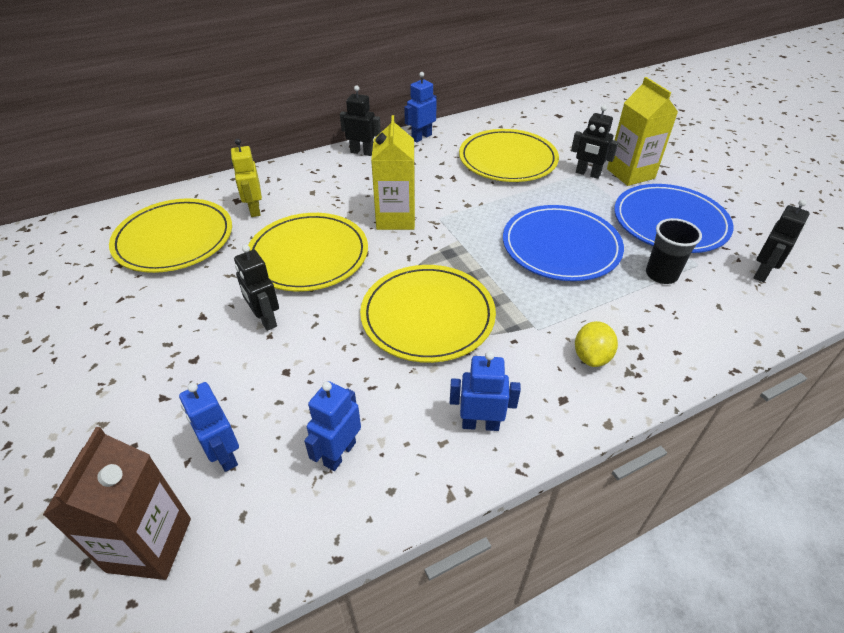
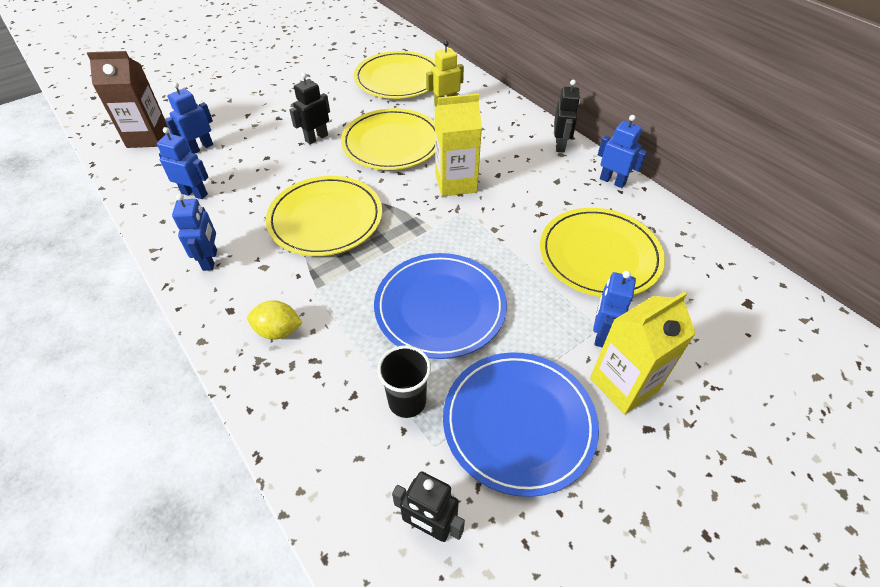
camera: 80 degrees right, 5 degrees up
(587, 174) = (601, 334): black robot -> blue robot

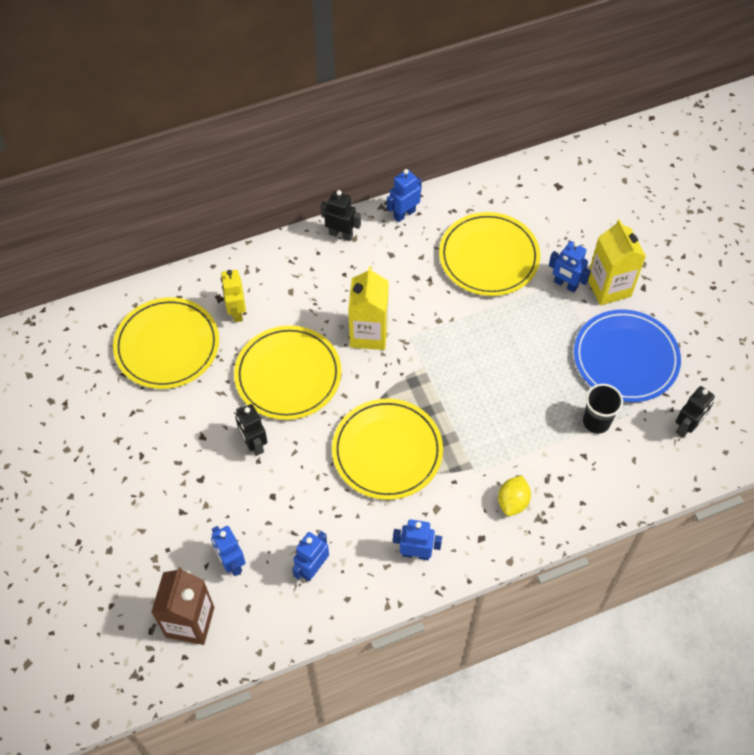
camera: 75 degrees left, 10 degrees up
(440, 307) = (515, 381): blue plate -> none

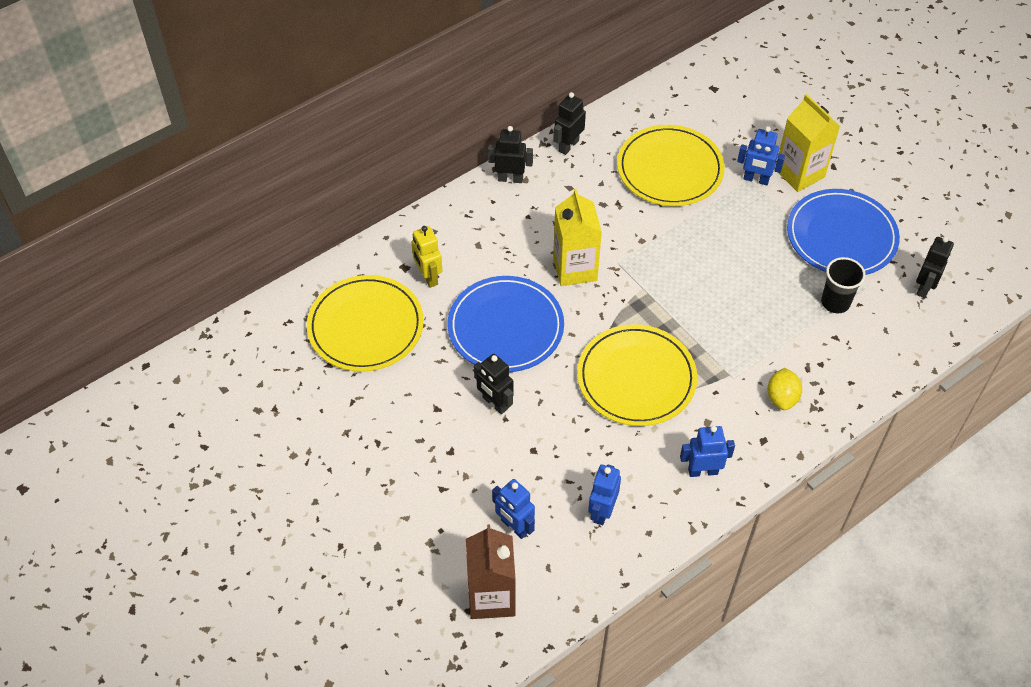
camera: 15 degrees left, 5 degrees down
(288, 375) = (505, 327): yellow plate -> blue plate
(404, 214) = (568, 146): blue robot -> black robot

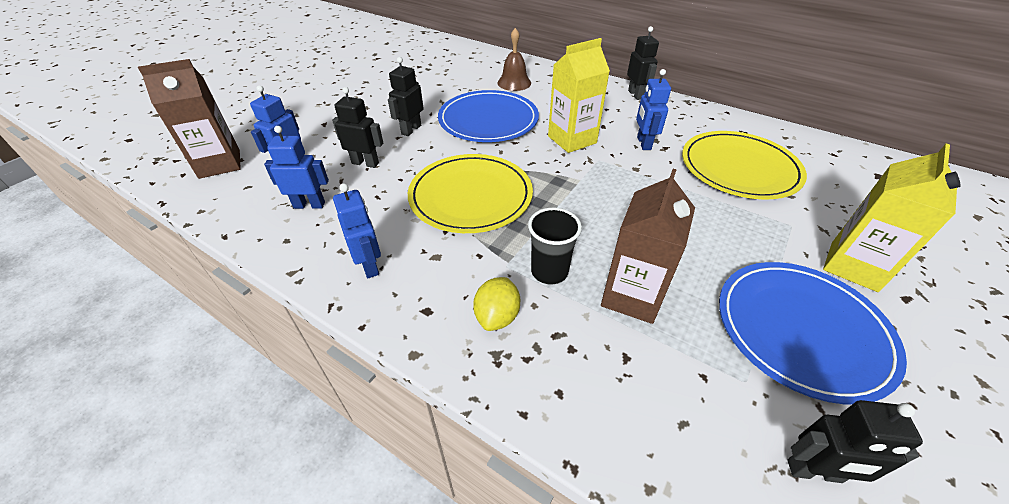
camera: 70 degrees right, 10 degrees down
(365, 326) = (456, 71): yellow plate -> none
(428, 277) = (514, 83): yellow robot -> brown bell
(568, 146) = (699, 112): black robot -> black robot (365, 163)
(756, 179) = (798, 230): blue robot -> blue robot (643, 143)
(781, 398) = (497, 316): yellow lemon -> yellow lemon turned 60 degrees counterclockwise
(787, 311) = (632, 296): none -> brown carton
(835, 302) = (684, 345): black cup -> black cup (549, 271)

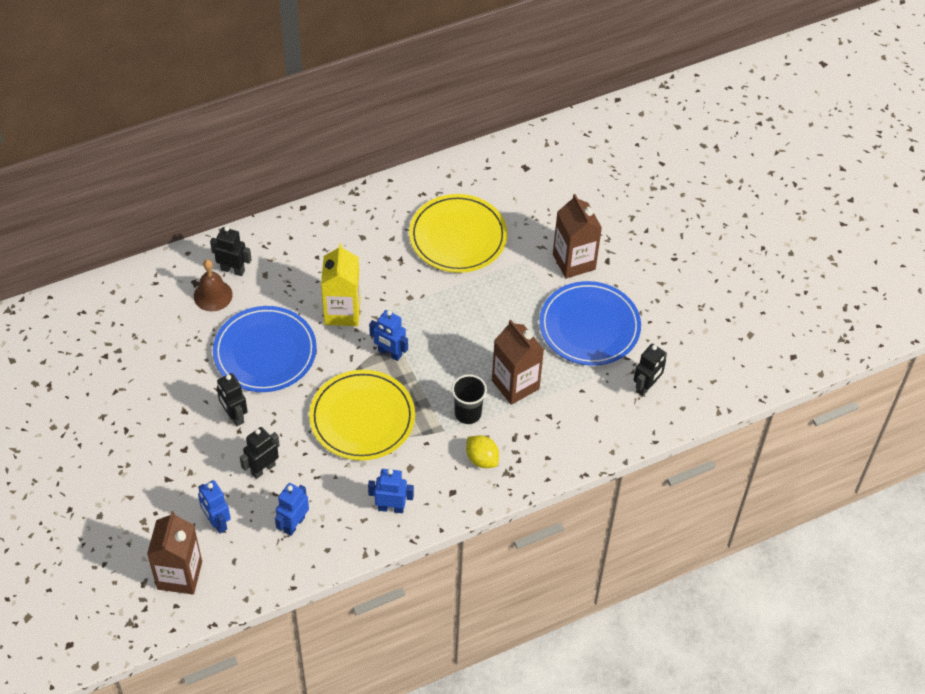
camera: 60 degrees left, 10 degrees up
(636, 95) = (313, 219): black robot -> black robot (233, 270)
(643, 143) = (384, 269): blue robot -> blue robot (389, 353)
(853, 266) = (574, 262): yellow carton -> brown carton

